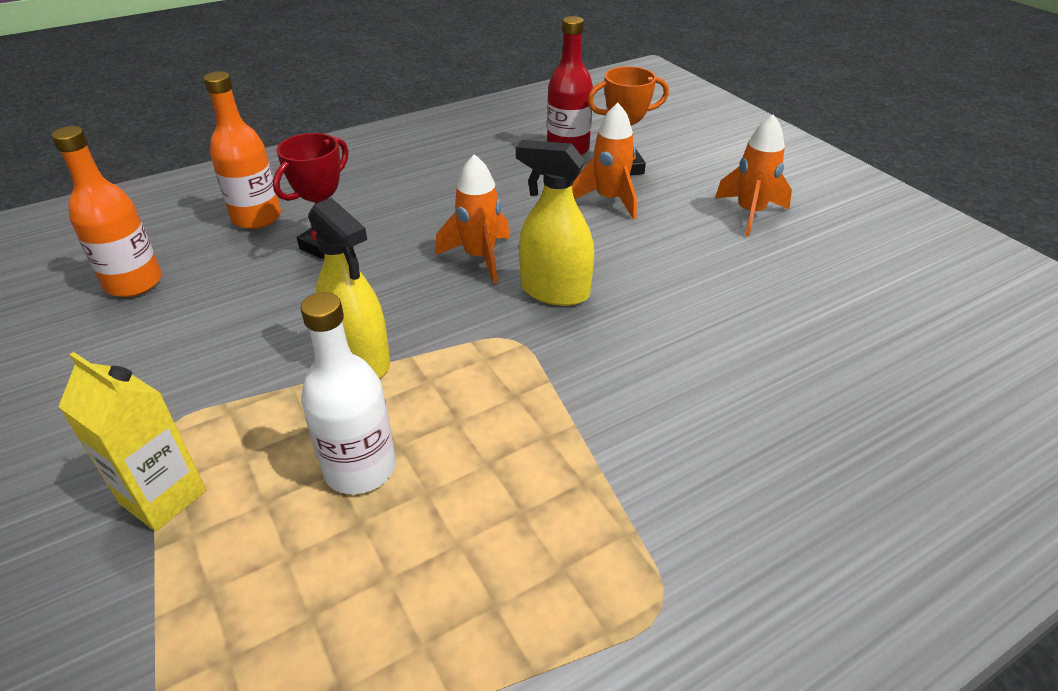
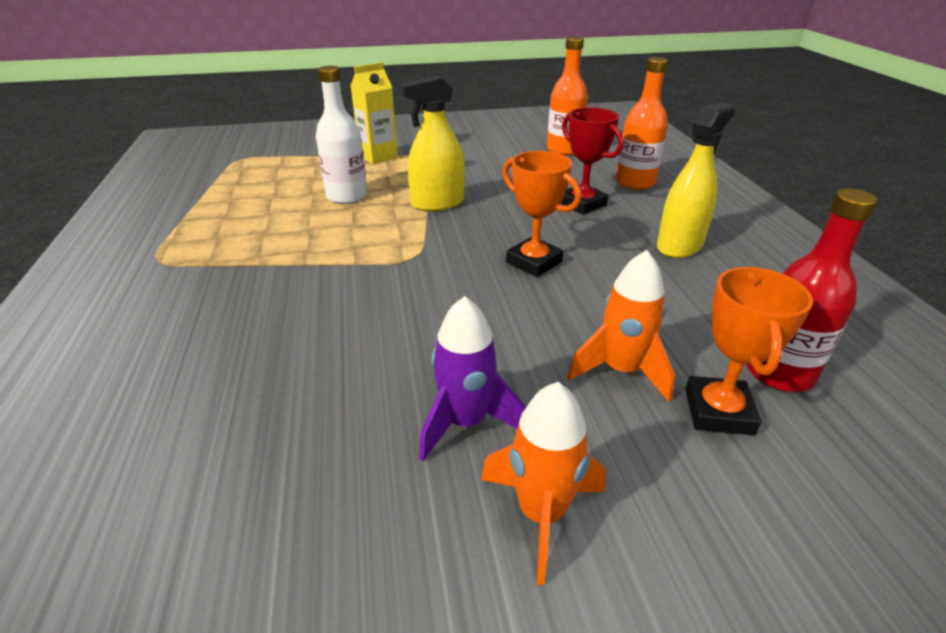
camera: 110 degrees right, 5 degrees down
(479, 257) = (534, 262): orange rocket -> orange trophy
(554, 291) = (459, 289): yellow spray bottle -> yellow spray bottle (679, 245)
(711, 251) = (466, 422): none -> purple rocket

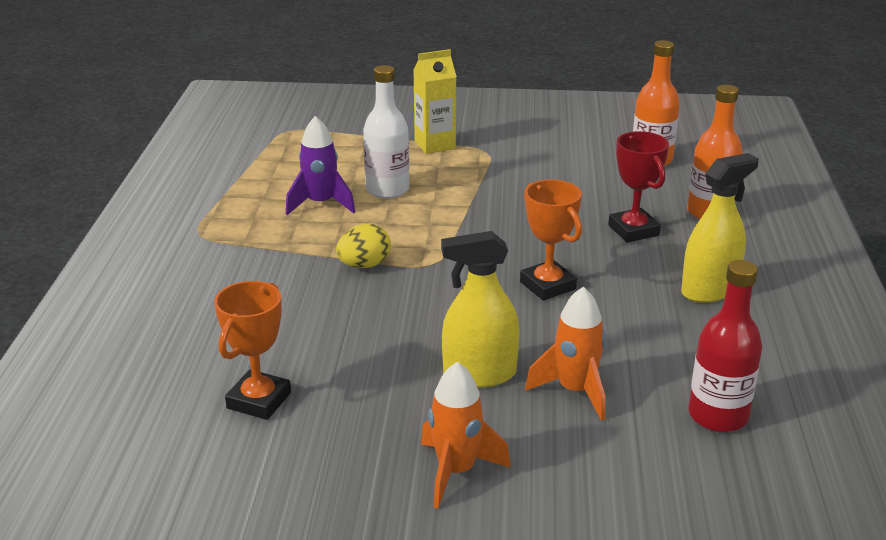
camera: 15 degrees right, 5 degrees down
(344, 268) = (364, 265): none -> yellow egg
(437, 203) = (478, 210): yellow spray bottle -> yellow spray bottle (479, 374)
(466, 422) = (425, 406): purple rocket -> purple rocket (321, 204)
(718, 411) = (639, 434): orange trophy -> orange trophy (259, 400)

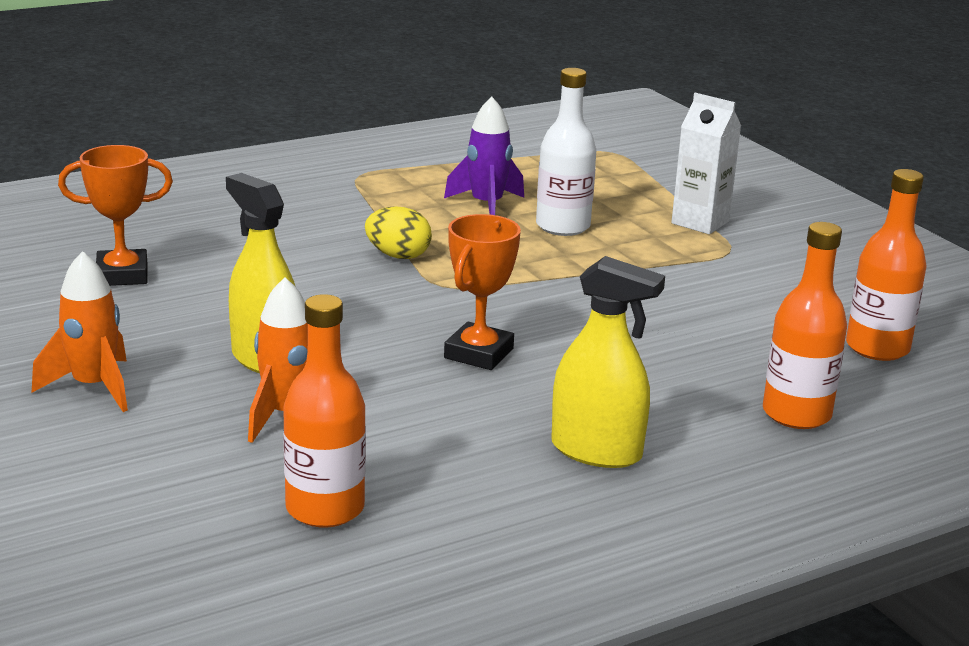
camera: 55 degrees right, 5 degrees down
(435, 145) = (700, 222): yellow carton -> white carton
(633, 230) = (673, 375): red trophy -> none
(718, 416) = (325, 508): red bottle -> orange bottle

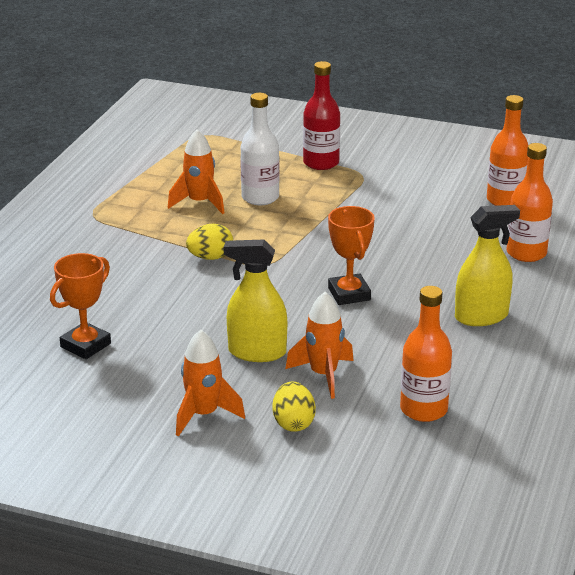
camera: 40 degrees left, 5 degrees up
(160, 443) = (293, 423): none -> yellow egg
(486, 206) = (199, 203): purple rocket -> orange rocket
(700, 222) = (321, 163): white carton -> red bottle

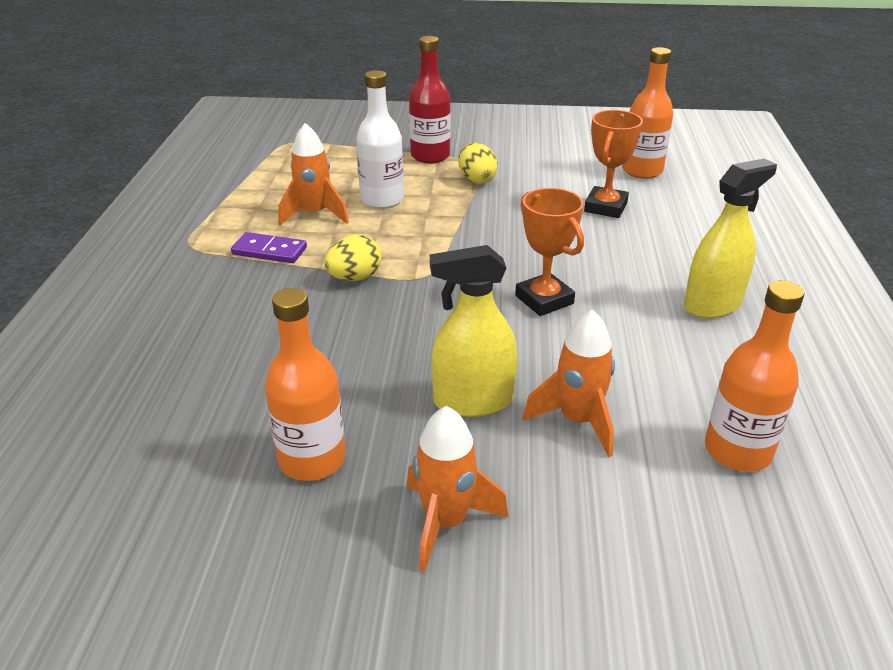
camera: 15 degrees left, 5 degrees up
(85, 345) = (230, 432): orange trophy -> orange trophy (605, 207)
(153, 228) = (269, 251): none -> purple domino
(293, 423) = (581, 511): yellow egg -> yellow egg (476, 180)
(526, 253) = (704, 223): orange bottle -> orange bottle (312, 460)

